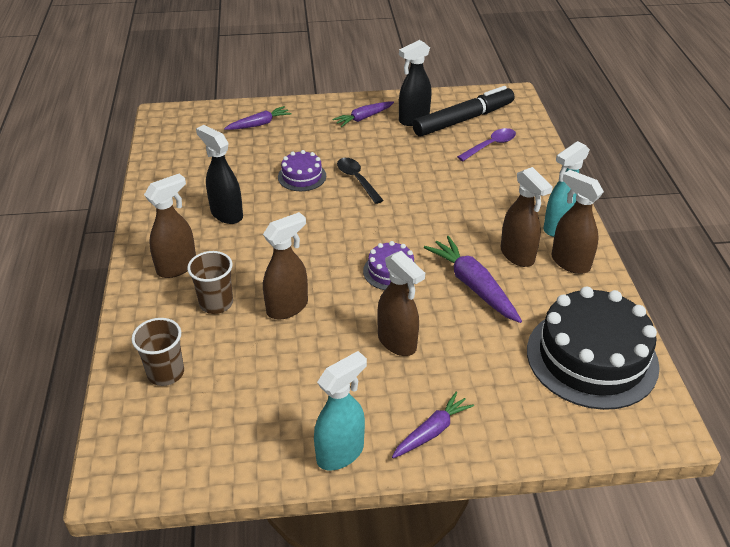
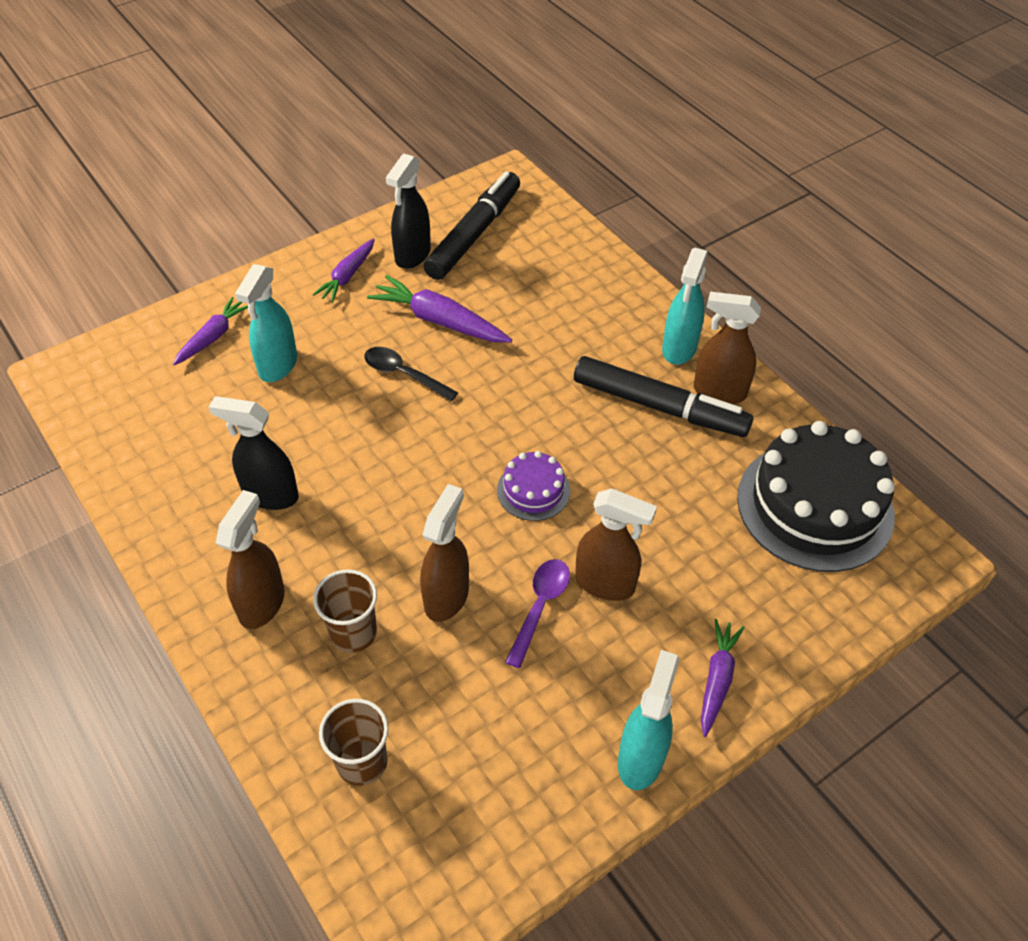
camera: 30 degrees left, 10 degrees up
(284, 150) = (278, 366): none -> turquoise spray bottle
(302, 176) = (329, 397): purple cake -> none
(473, 286) = (638, 469): purple carrot -> purple carrot (440, 321)
(490, 145) = (530, 262): purple spoon -> purple spoon (540, 607)
(517, 255) = (659, 406): brown spray bottle -> black marker

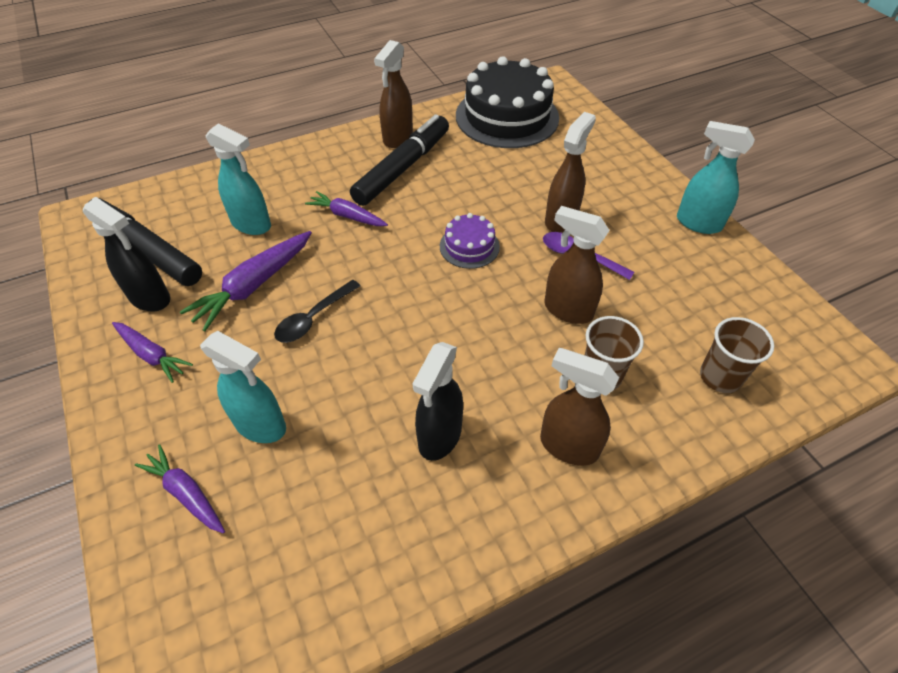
camera: 80 degrees left, 0 degrees up
(679, 349) = (348, 149): turquoise spray bottle -> turquoise spray bottle (251, 224)
(717, 680) = (638, 180): purple carrot -> purple carrot (347, 216)

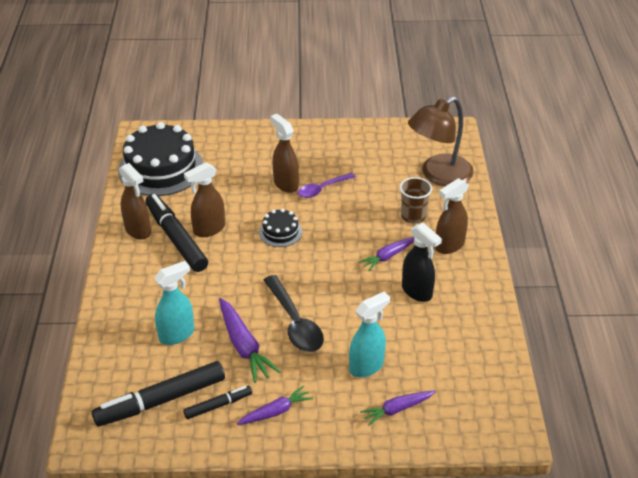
camera: 65 degrees left, 10 degrees down
(150, 298) = (218, 405): black spray bottle -> black marker
(313, 318) = (294, 322): black spoon -> black spoon, size x1.54
(347, 216) = (206, 281): purple carrot -> purple carrot (388, 256)
(469, 246) = (280, 232): purple cake -> black cake
(567, 310) = (360, 210): brown spray bottle -> brown spray bottle (209, 229)
(698, 223) = (329, 132): turquoise spray bottle -> none
(720, 377) = (438, 175): brown cup -> brown lamp

